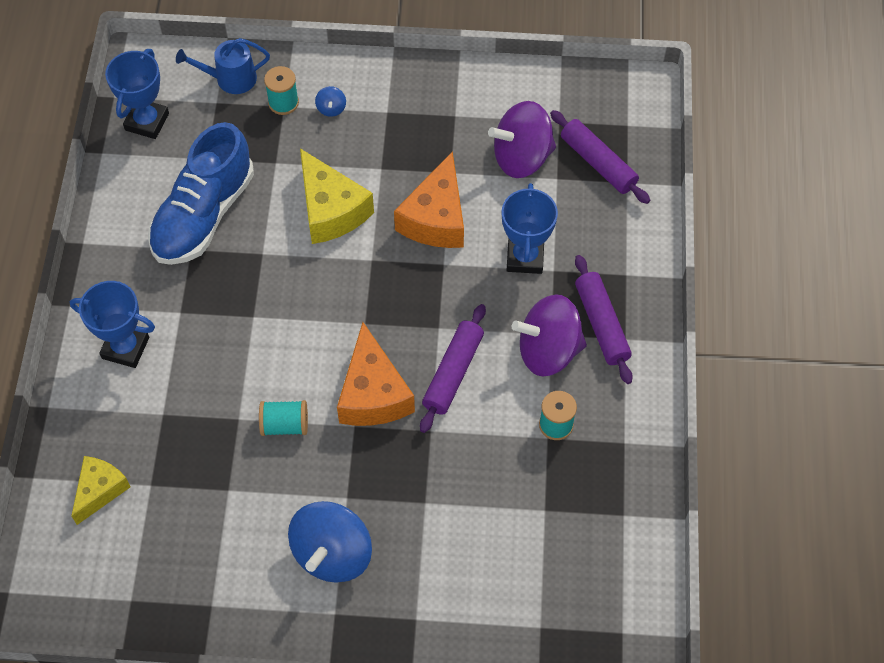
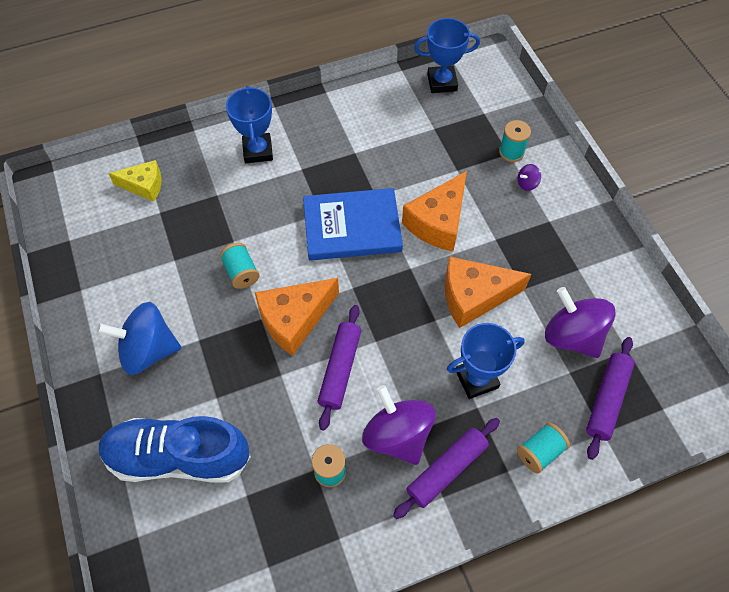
camera: 65 degrees right, 0 degrees up
(203, 215) = (387, 147): blue shoe -> blue shoe (178, 457)
(231, 79) = (509, 112): blue watering can -> none
(289, 293) = (352, 227): none -> blue book
(331, 108) = (527, 183): blue spinning top -> purple spinning top
(331, 210) = (438, 222): yellow cheese -> orange cheese
(453, 373) = (340, 369): purple rolling pin -> purple rolling pin turned 75 degrees counterclockwise
(620, 240) = (539, 452): none -> turquoise spool

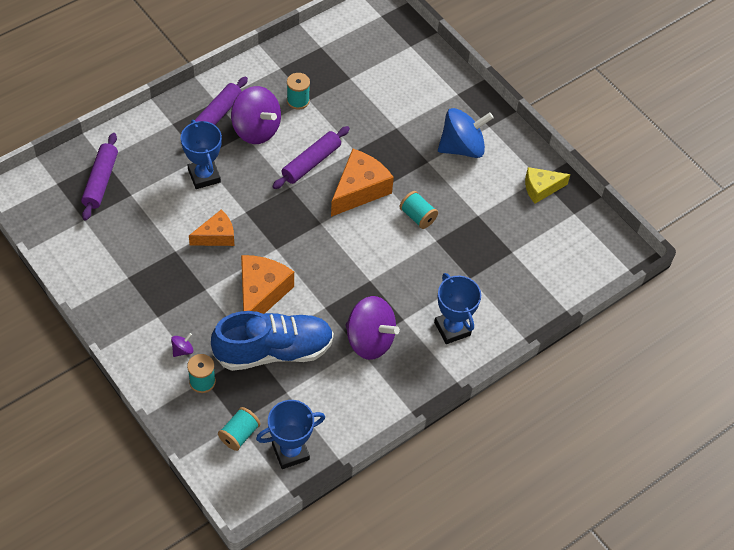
camera: 160 degrees right, 5 degrees down
(144, 186) = (539, 272): yellow cheese -> yellow cheese (541, 188)
(178, 457) = (406, 89): blue shoe -> blue shoe (273, 351)
(340, 369) = (311, 162): purple rolling pin -> purple rolling pin turned 45 degrees clockwise
(352, 227) = (337, 273): blue book -> none
(474, 296) = (216, 236): orange cheese -> orange cheese, size x0.64
(476, 379) = (204, 176): blue trophy -> blue trophy turned 75 degrees counterclockwise
(539, 452) = (150, 139): turquoise spool -> turquoise spool (239, 434)
(572, 336) = (130, 221): purple spinning top -> purple spinning top (369, 340)

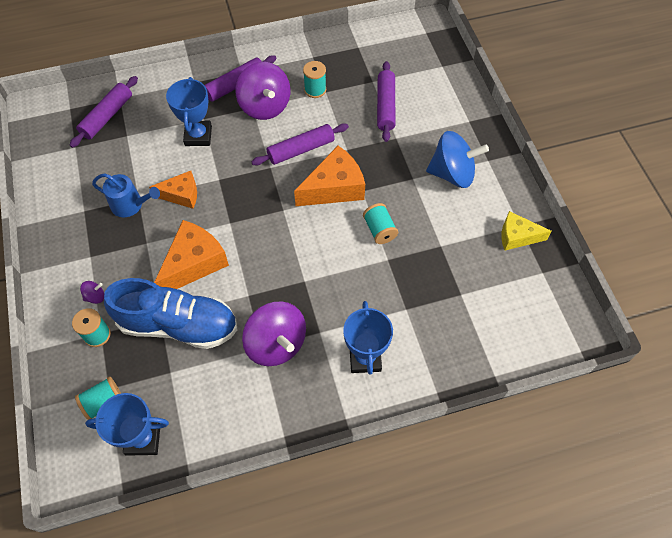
camera: 25 degrees right, 5 degrees up
(171, 259) = (130, 205): none -> blue watering can
(373, 99) = (385, 106): none -> purple rolling pin

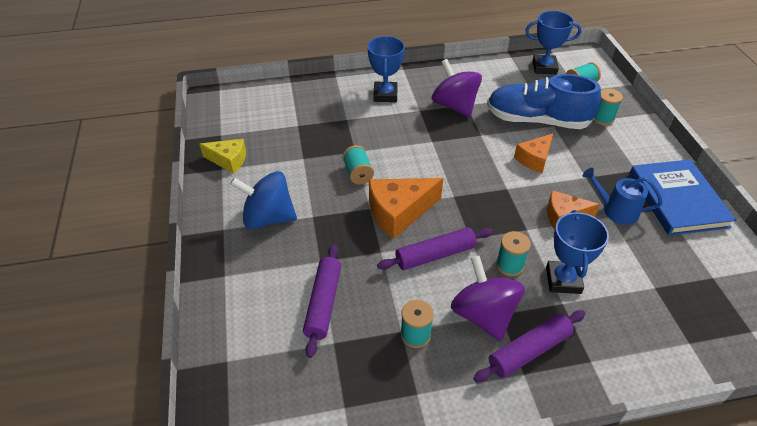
camera: 175 degrees left, 15 degrees down
(65, 221) = (677, 199): none -> blue book
(95, 297) = (616, 141): purple spinning top -> none
(107, 116) = (693, 315): purple rolling pin -> none
(194, 263) = (534, 159): orange cheese -> orange cheese, size x0.64
(239, 145) = (509, 265): none -> turquoise spool

